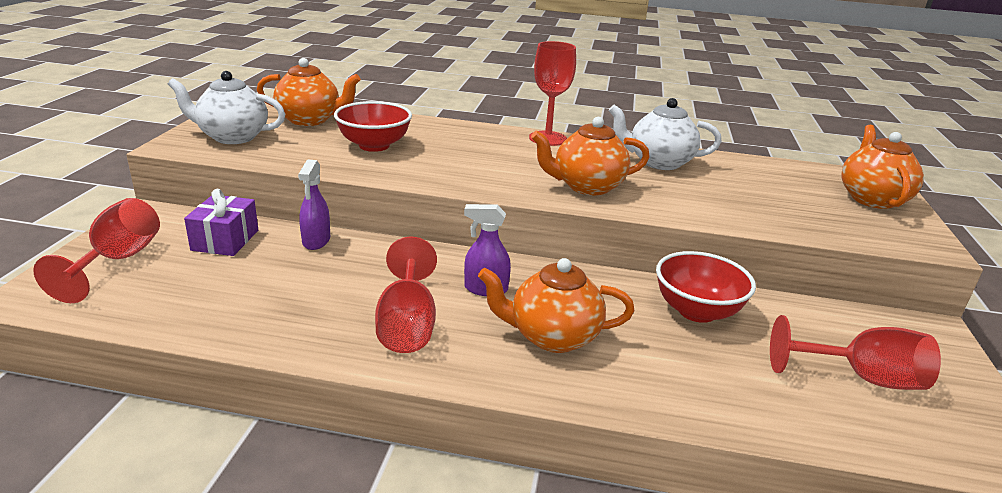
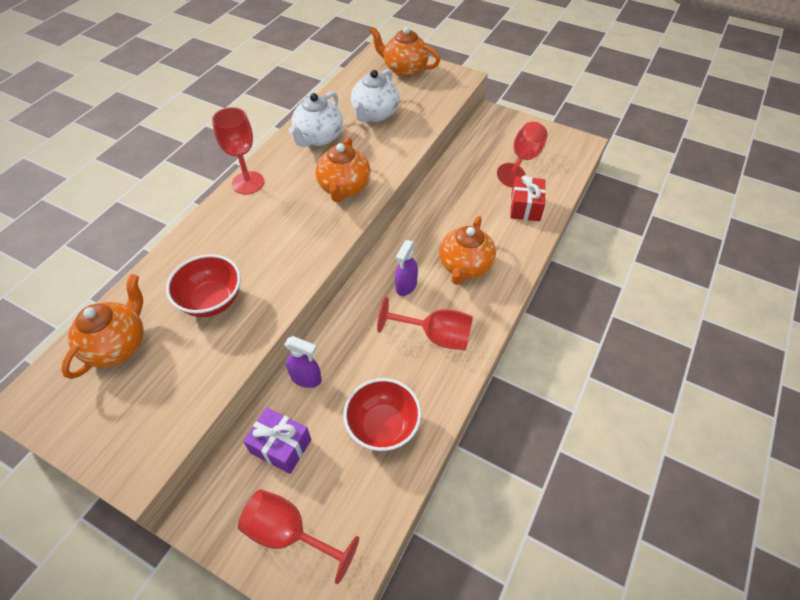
camera: 70 degrees left, 25 degrees up
(232, 137) = (135, 417): white teapot -> white teapot (375, 114)
(697, 311) = (455, 194): red bowl -> red bowl (383, 426)
(740, 391) = (525, 207): none -> red gift

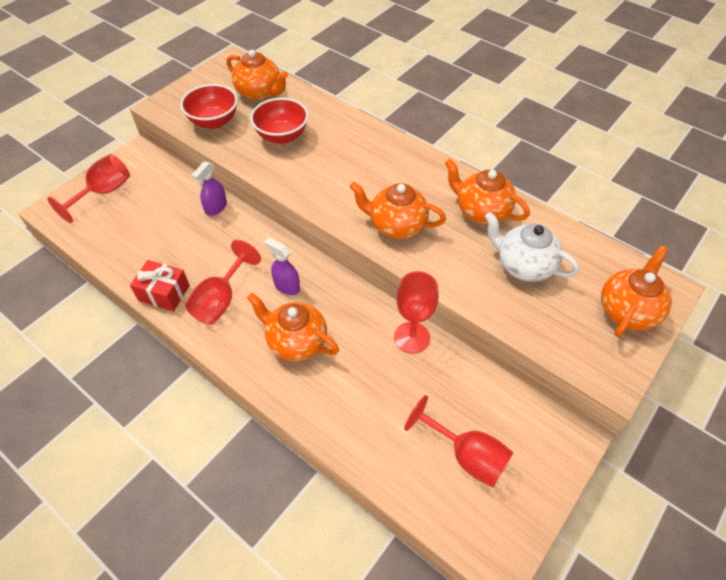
camera: 100 degrees right, 0 degrees up
(248, 183) = (417, 157): red goblet -> red goblet (412, 337)
(281, 446) = (166, 191): purple gift -> none
(318, 138) = (481, 211): white teapot -> orange teapot
(383, 426) = (152, 250): red bowl -> red bowl (214, 121)
(525, 207) = (373, 430): red gift -> red gift (164, 293)

